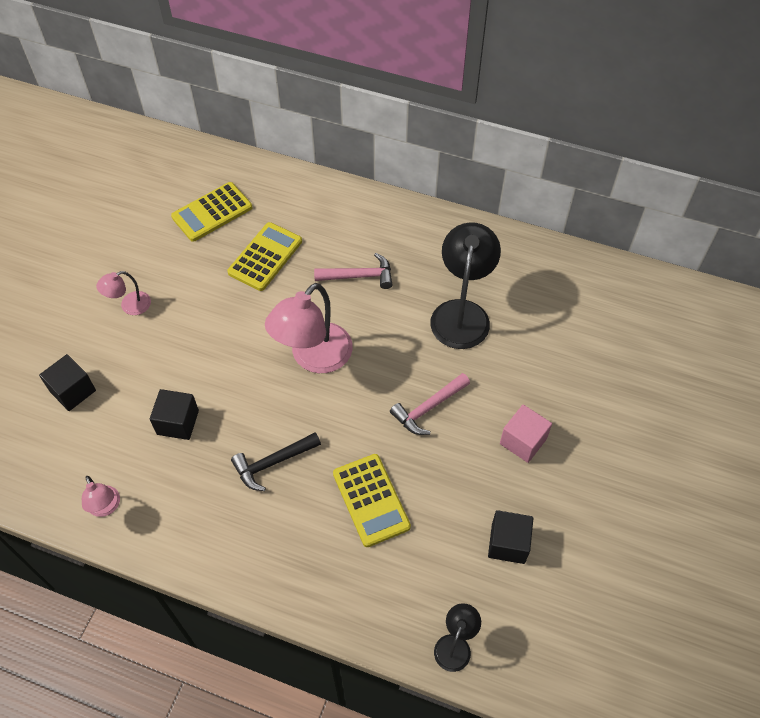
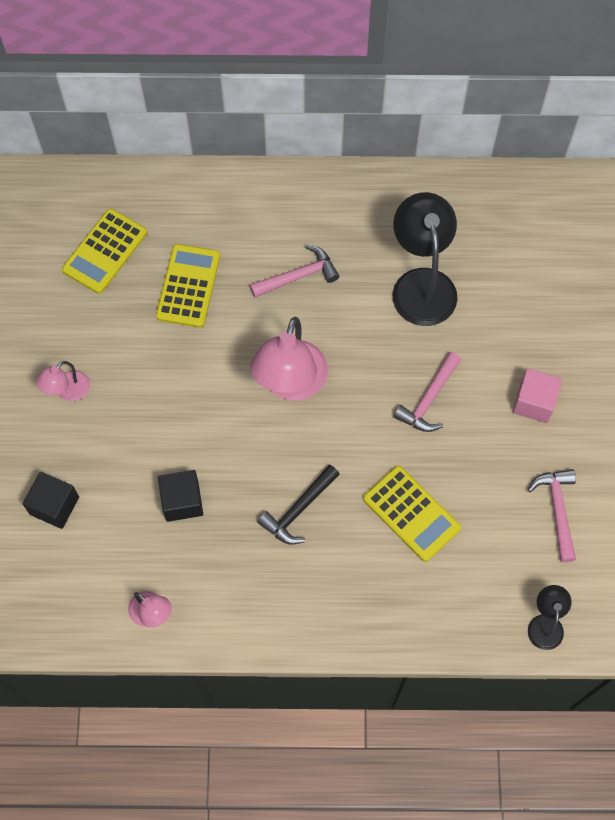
camera: 20 degrees left, 10 degrees up
(508, 543) = (557, 510): black cube -> pink hammer

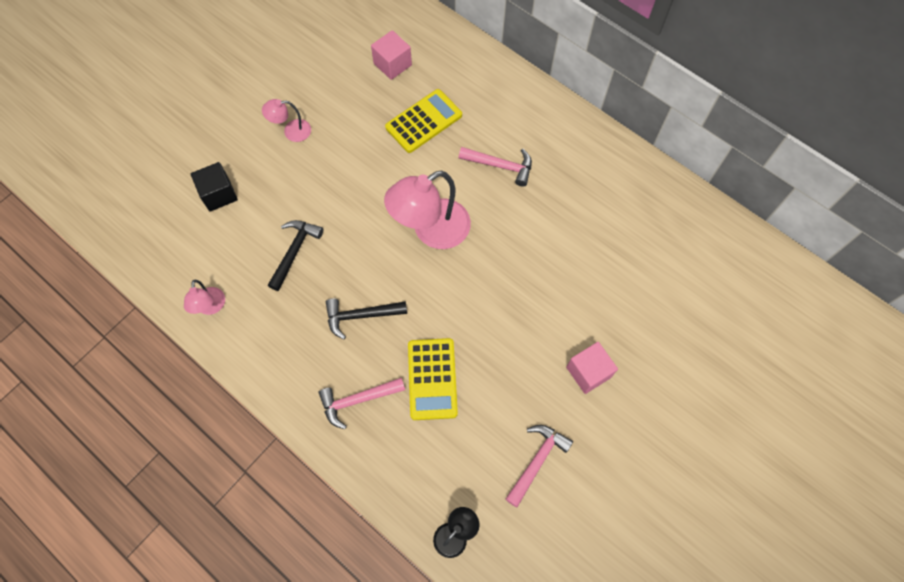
camera: 40 degrees right, 0 degrees up
(105, 251) = (392, 64): yellow calculator -> pink cube
(182, 501) = (294, 252): black cube -> black hammer
(421, 284) = (580, 231): black lamp -> none
(429, 399) = (515, 312): pink hammer -> pink hammer (358, 400)

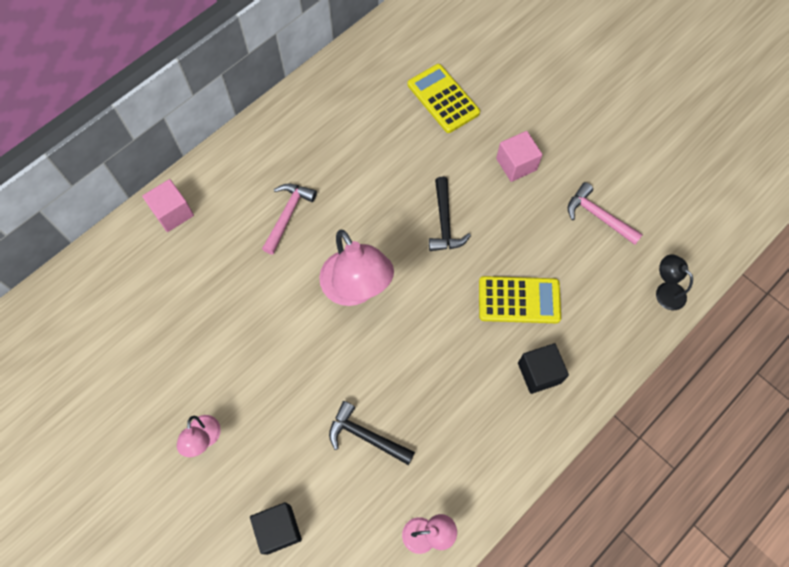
camera: 85 degrees left, 0 degrees up
(358, 400) = (539, 373): pink hammer -> black cube
(361, 315) = (448, 366): black hammer -> black hammer (444, 222)
(392, 64) = (131, 316): pink cube -> pink cube (173, 213)
(423, 121) = (218, 287): yellow calculator -> yellow calculator (443, 99)

